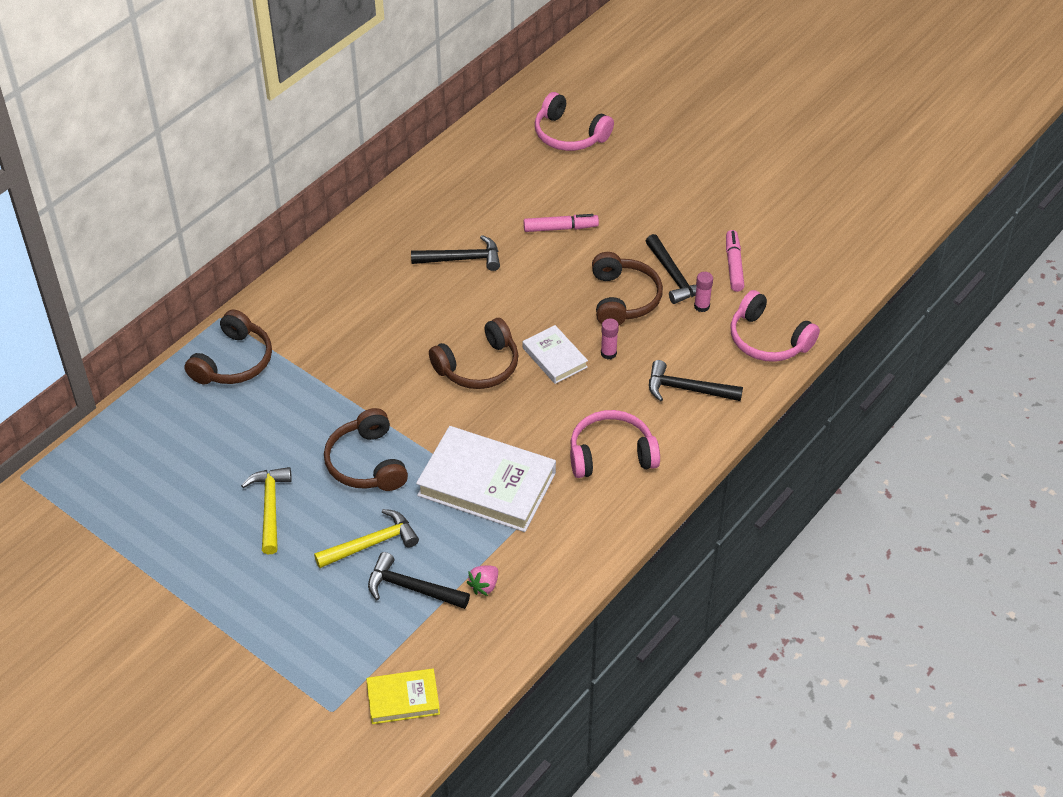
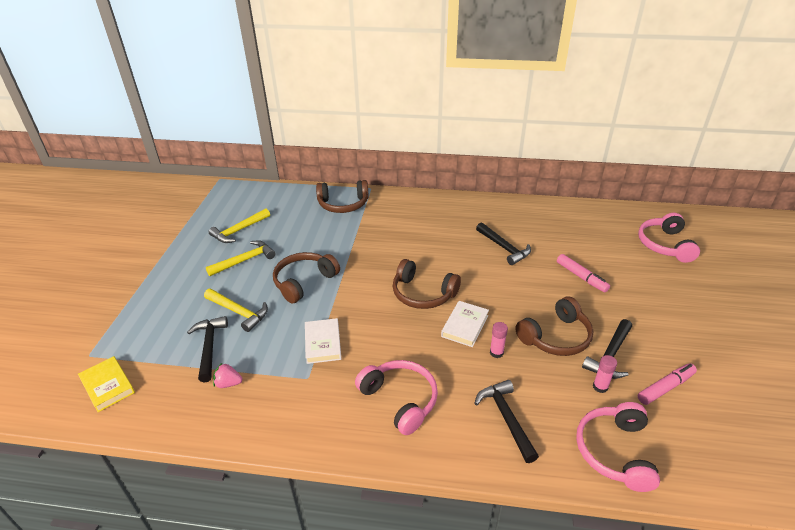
camera: 60 degrees right, 10 degrees down
(193, 494) = (239, 231): none -> yellow hammer
(486, 484) = (323, 343): white book -> white book, size x0.53

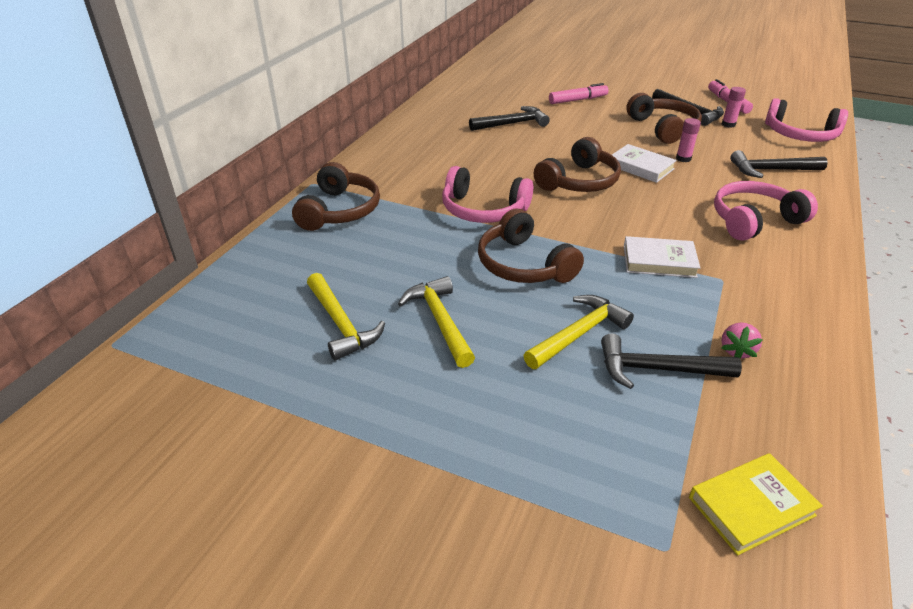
camera: 75 degrees left, 0 degrees up
(664, 245) = (543, 60): pink headphones -> pink headphones (483, 210)

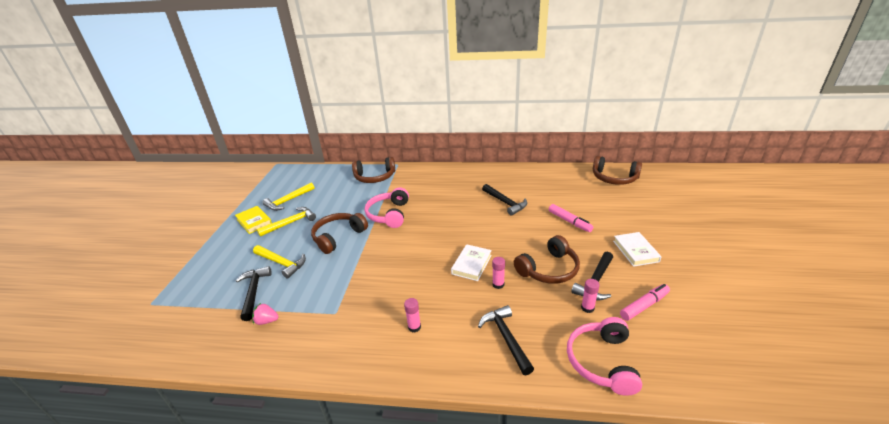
camera: 75 degrees right, 5 degrees down
(579, 181) = (437, 241): brown headphones -> brown headphones (614, 178)
(659, 261) = (350, 284): white book -> white book (635, 251)
(751, 506) = (163, 328): yellow book -> yellow book (254, 221)
(753, 220) = (414, 327): pink headphones -> pink glue stick

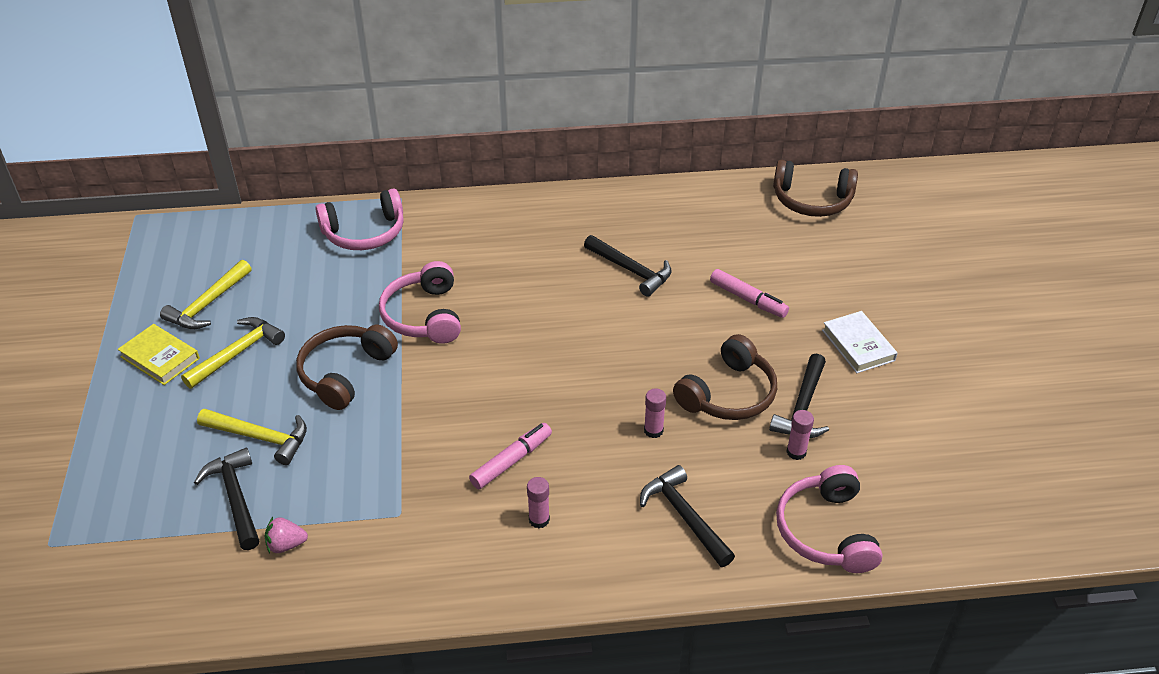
camera: 15 degrees left, 10 degrees up
(375, 177) = (365, 233): brown headphones -> pink headphones
(471, 264) = (602, 400): white book -> none
(644, 306) = (877, 438): pink marker -> pink marker (511, 461)

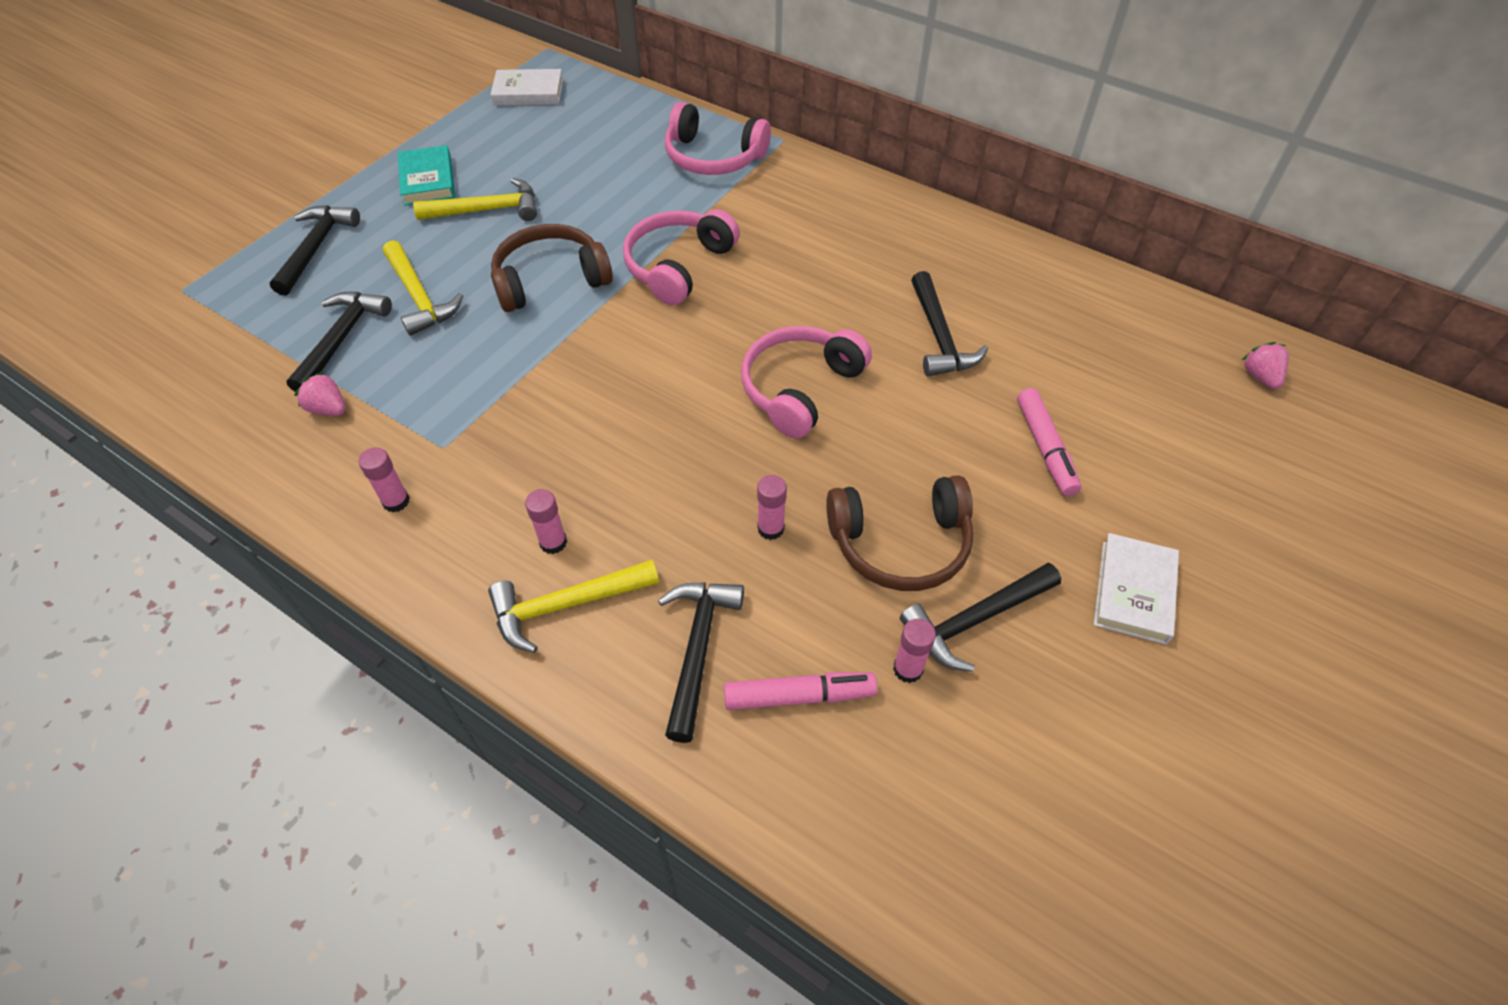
camera: 40 degrees right, 10 degrees up
(128, 452) = (316, 248): none -> black hammer
(160, 358) = (427, 180): yellow book -> turquoise book
(162, 255) = (528, 92): none -> white book
(207, 304) = (513, 154): yellow hammer -> yellow hammer (565, 606)
(409, 564) = (396, 501): none -> pink glue stick
(511, 461) = (596, 463): pink marker -> pink marker (799, 696)
(811, 201) = (1260, 377): brown headphones -> pink strawberry
(825, 531) = (838, 793): pink headphones -> pink headphones (799, 388)

